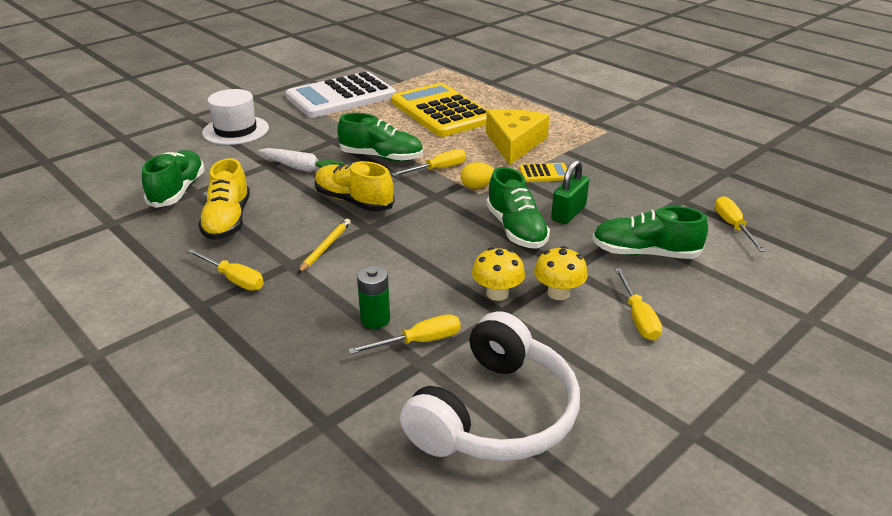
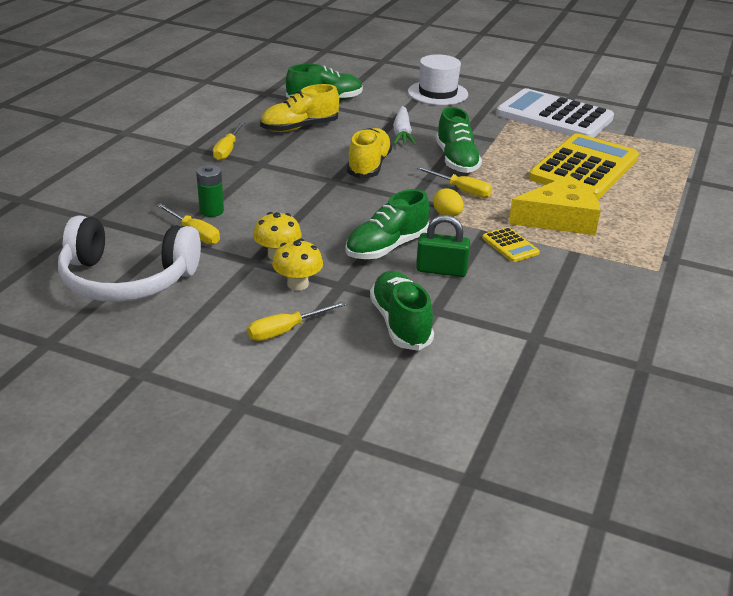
camera: 65 degrees right, 0 degrees up
(325, 247) = (292, 171): yellow pencil -> none
(733, 226) = (506, 378): yellow screwdriver -> none

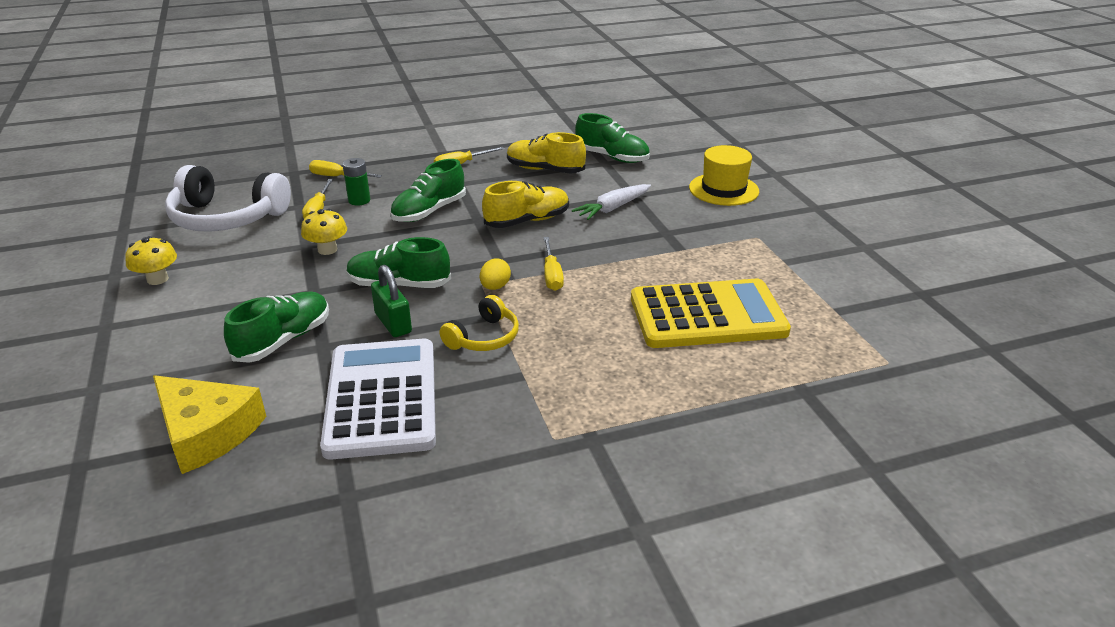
camera: 50 degrees right, 0 degrees up
(127, 280) = (227, 218): white headphones -> white headphones turned 45 degrees counterclockwise
(286, 330) = (221, 299): yellow screwdriver -> yellow screwdriver (337, 177)
(298, 284) = (294, 275): yellow mushroom -> yellow mushroom (157, 279)
(437, 93) = (723, 189): white hat -> yellow hat
(456, 160) = (605, 250): green shoe -> green shoe (429, 211)
(510, 245) = (484, 337): yellow calculator -> yellow headphones
(554, 116) = (793, 257): white calculator -> white calculator (382, 398)
(559, 219) = (575, 342): yellow cheese -> yellow cheese (206, 432)

